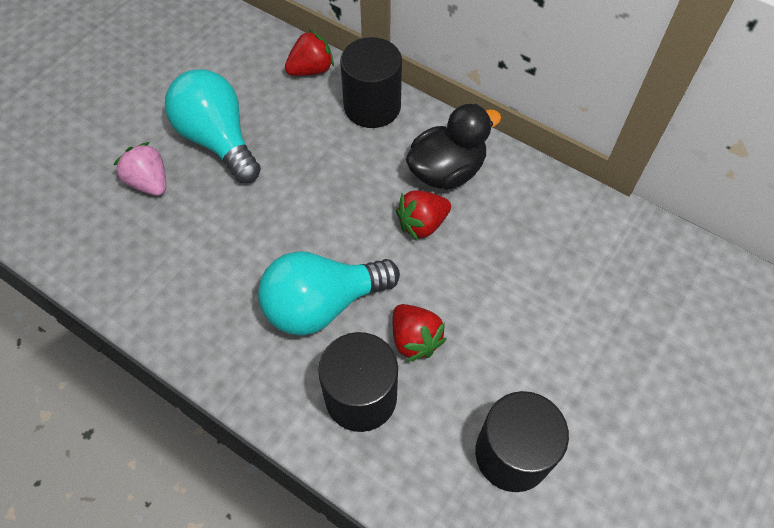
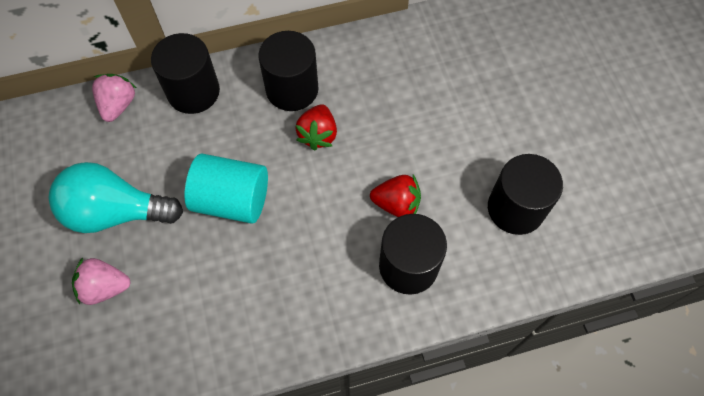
camera: 50 degrees left, 5 degrees up
(299, 208) = (232, 200): none -> turquoise cylinder
(311, 70) = (118, 105): red strawberry -> pink strawberry
(322, 304) = (321, 240): turquoise light bulb -> none
(446, 171) = (292, 89): black duck -> black cylinder

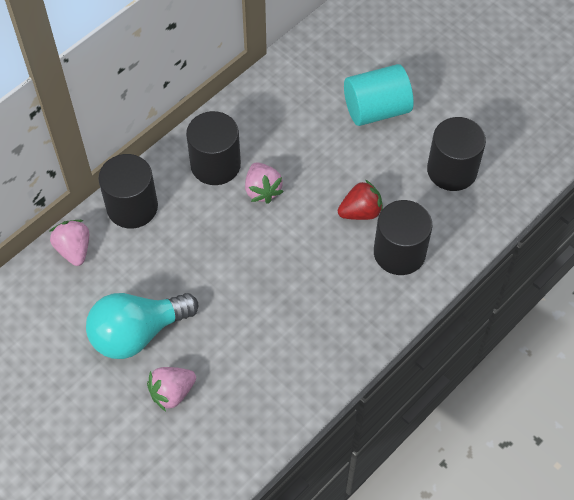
camera: 30 degrees left, 5 degrees down
(232, 200) = (228, 275): turquoise cylinder -> turquoise cylinder (376, 109)
(318, 135) = (262, 190): red strawberry -> pink strawberry

